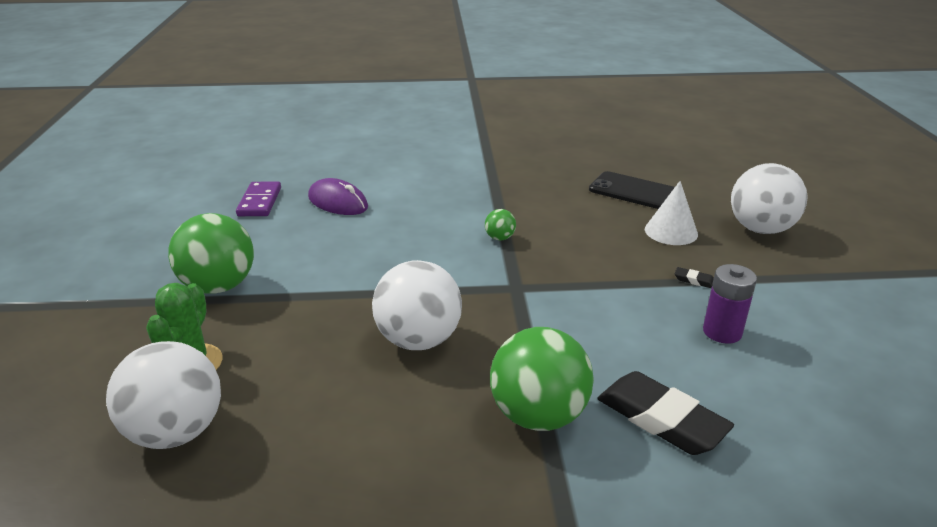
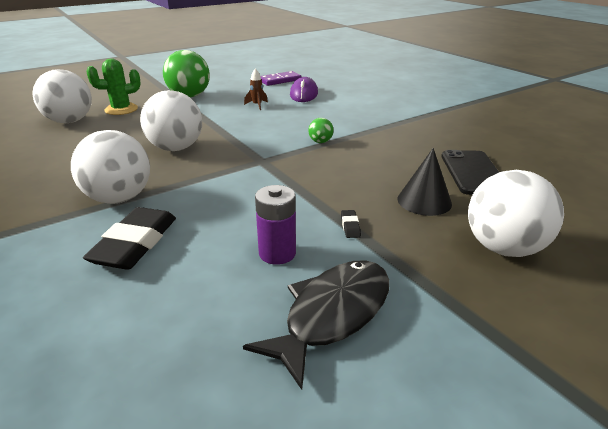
camera: 60 degrees right, 0 degrees up
(335, 243) = (257, 105): none -> brown rocket
(538, 415) = (119, 198): green ball -> white ball
(671, 231) = (424, 201): white cone -> black cone
(822, 331) = (332, 315): none -> black fish

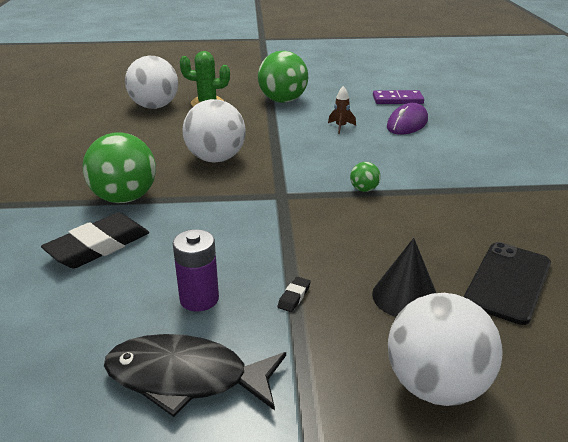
camera: 30 degrees right, 0 degrees up
(119, 198) = (125, 198): white ball -> green ball
(332, 315) = (186, 378): black fish -> black fish turned 150 degrees counterclockwise

